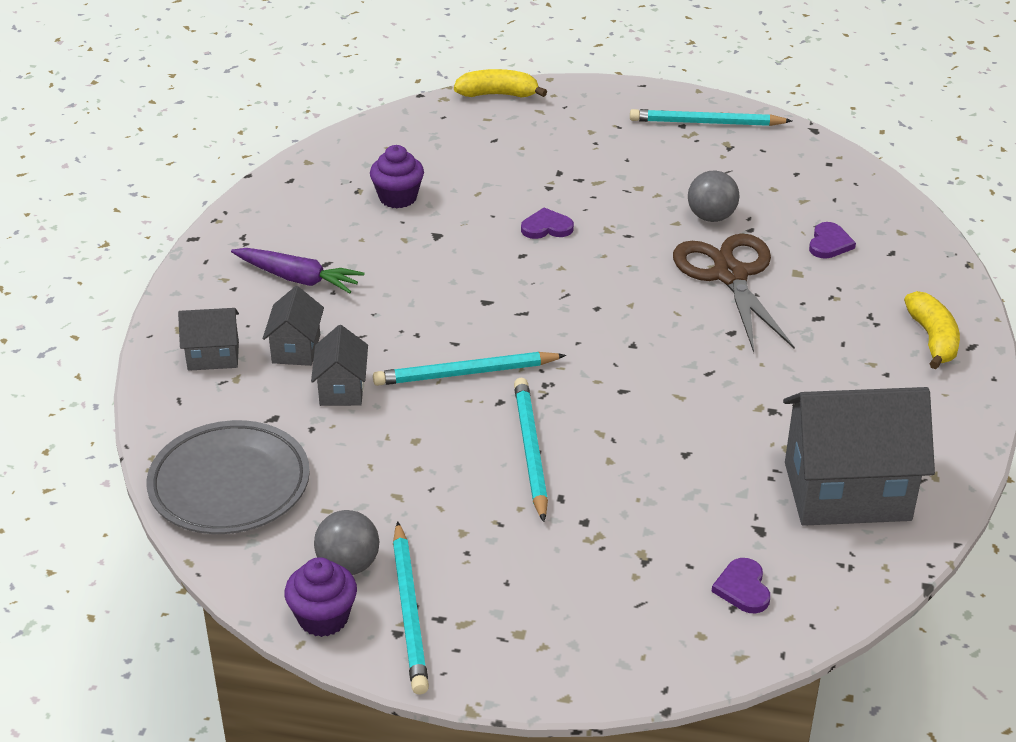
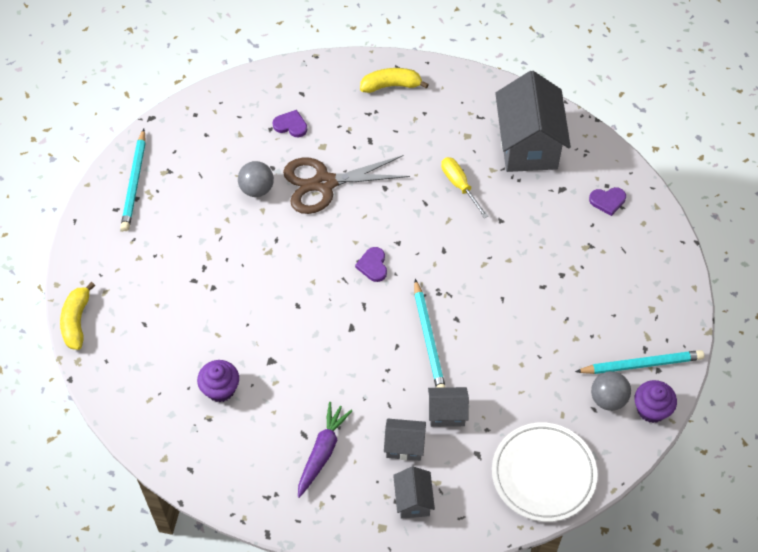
camera: 90 degrees left, 20 degrees up
(229, 484) = (543, 474): grey plate -> white plate
(530, 451) = (502, 302): turquoise pencil -> none
(546, 227) = (264, 289): purple heart -> purple heart (373, 265)
(748, 409) = (459, 185): none -> yellow screwdriver

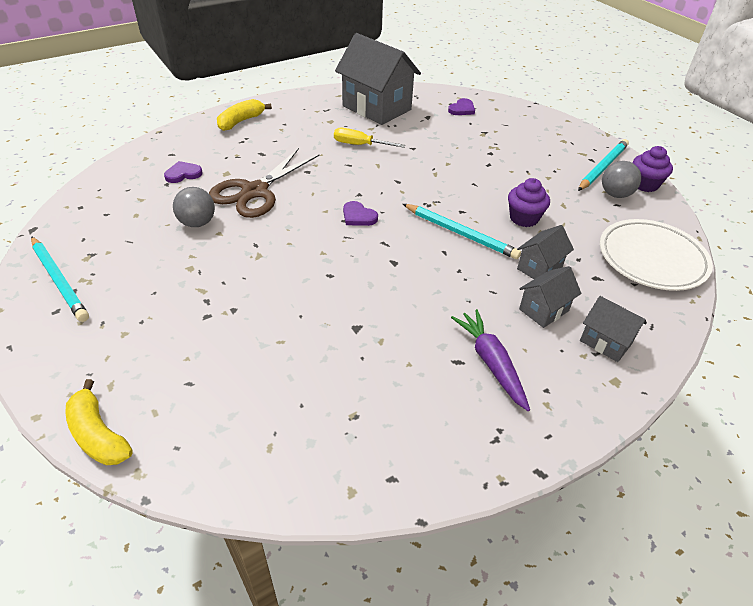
camera: 45 degrees left, 15 degrees down
(220, 389) = (336, 382): purple cupcake -> purple cupcake (524, 218)

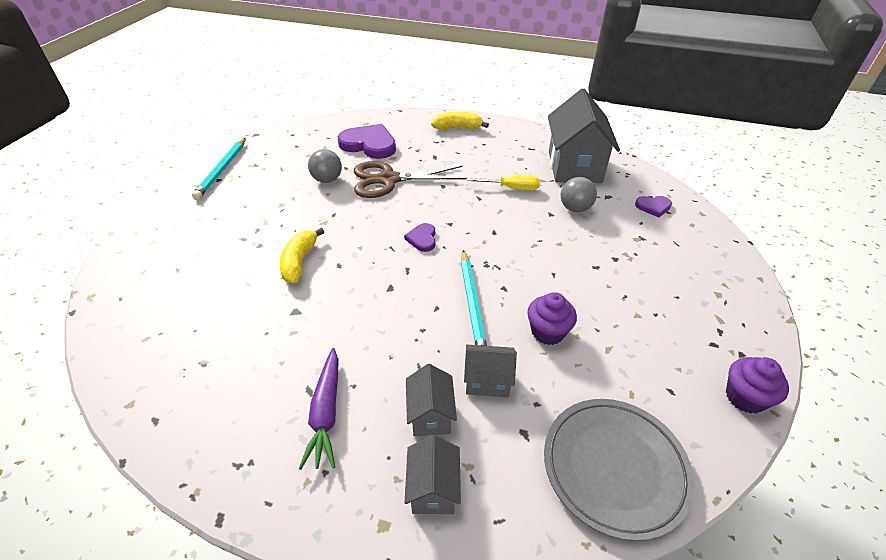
camera: 50 degrees right, 0 degrees up
(98, 434) = (111, 262): yellow banana -> yellow banana (300, 262)
(183, 174) = (369, 144): purple heart -> purple heart, size x2.00
(360, 145) = (511, 188): yellow screwdriver -> yellow screwdriver turned 120 degrees clockwise
(491, 362) = (326, 413): purple carrot -> purple carrot turned 150 degrees clockwise
(543, 310) = (430, 415): grey house -> grey house turned 75 degrees clockwise
(602, 167) = (720, 346): turquoise pencil -> none
(615, 194) = (686, 380): grey ball -> grey ball (575, 208)
(651, 259) = (614, 468): white plate -> grey plate

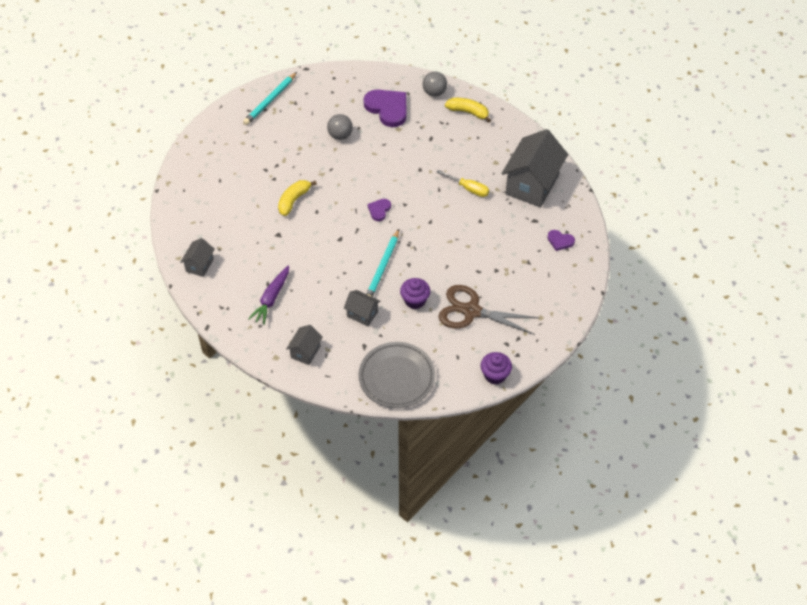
camera: 25 degrees right, 10 degrees up
(388, 180) = (383, 150): brown scissors -> brown scissors (471, 311)
(430, 415) = (323, 319): grey house -> grey house (199, 265)
(575, 208) = (501, 222): grey ball -> grey ball (434, 92)

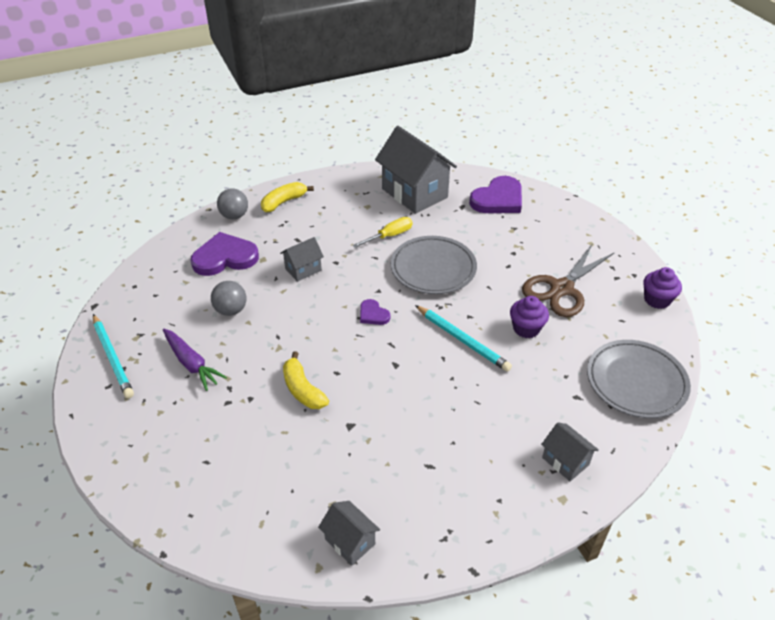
camera: 65 degrees left, 10 degrees down
(271, 299) = (458, 470): purple carrot -> purple carrot (191, 363)
(362, 314) = (526, 382): grey house -> grey house (303, 269)
(447, 227) = (433, 269): none -> grey plate
(560, 241) = (498, 199): purple heart -> purple heart, size x2.00

